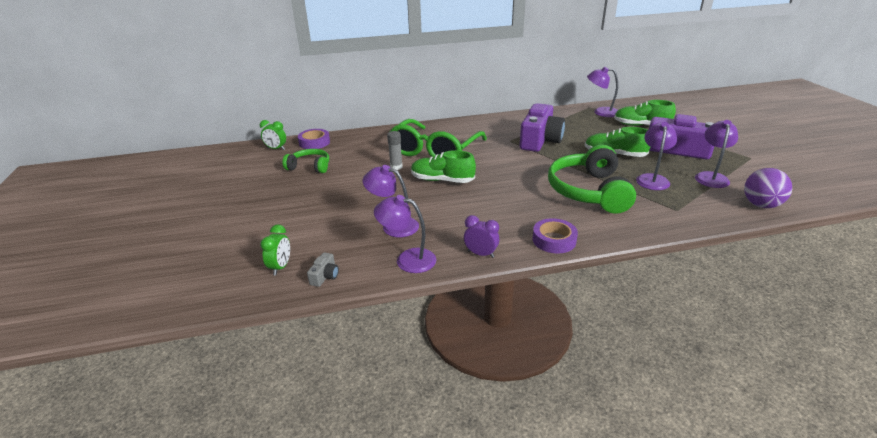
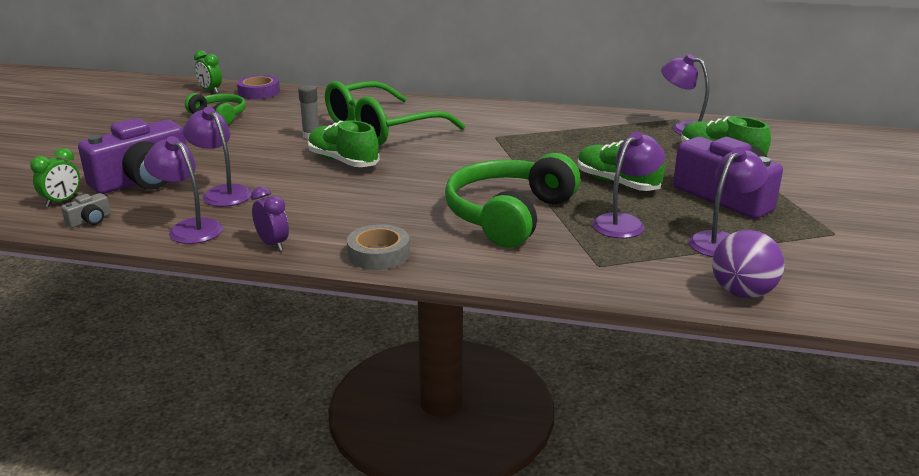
camera: 25 degrees right, 5 degrees down
(540, 140) = (536, 144): purple camera -> purple camera (143, 180)
(554, 240) = (378, 254): purple tape -> grey tape

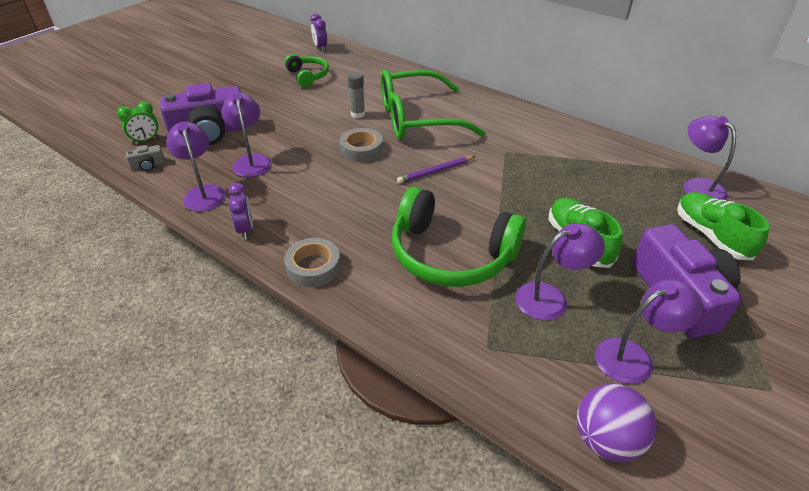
camera: 25 degrees right, 15 degrees up
(210, 90) = (320, 48): green clock -> purple clock
(259, 92) = (353, 57): purple tape -> none
(343, 161) = (361, 149): green shoe -> grey tape
(438, 163) = (435, 171): none -> purple pencil
(509, 215) = (451, 254): green headphones -> green headphones turned 120 degrees counterclockwise

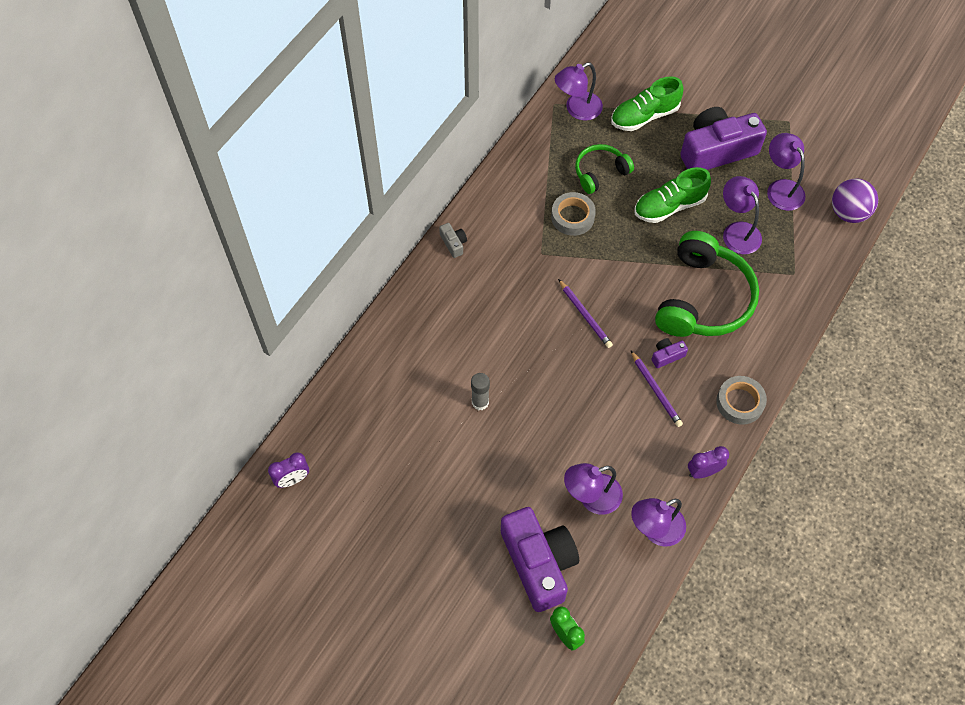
camera: 95 degrees left, 20 degrees up
(148, 165) = (615, 609): grey camera -> grey camera (453, 243)
(307, 76) = (385, 479): green headphones -> green headphones (600, 172)
(344, 207) = (655, 390): none -> purple pencil
(361, 149) = (554, 388): grey tape -> grey tape (572, 217)
(382, 219) = (667, 356): none -> purple camera
(417, 119) = (484, 338): green glasses -> none

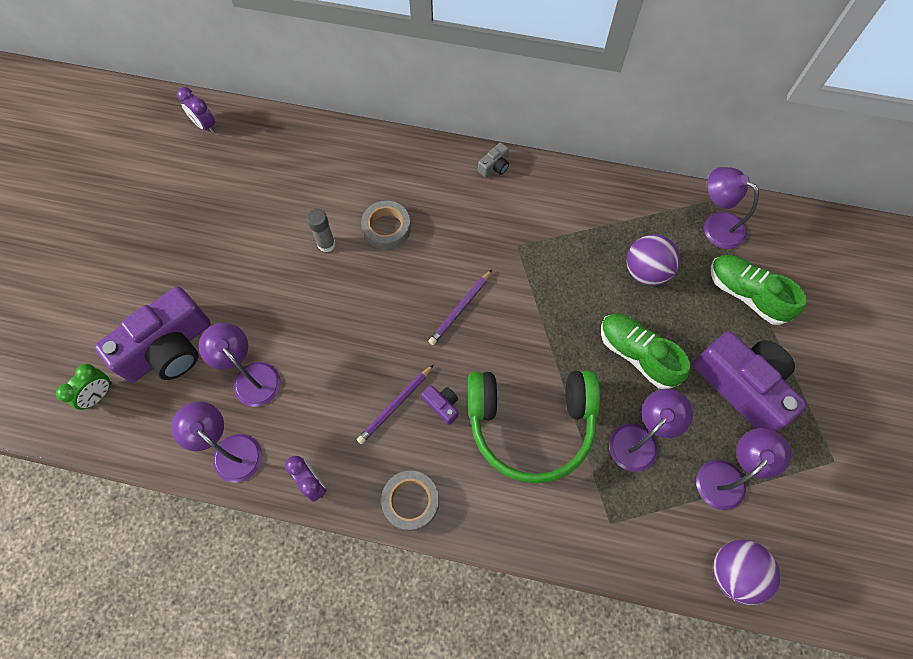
camera: 70 degrees right, 5 degrees up
(572, 217) = (575, 261): grey tape -> grey tape (387, 228)
(600, 172) = (646, 271): green headphones -> purple ball

